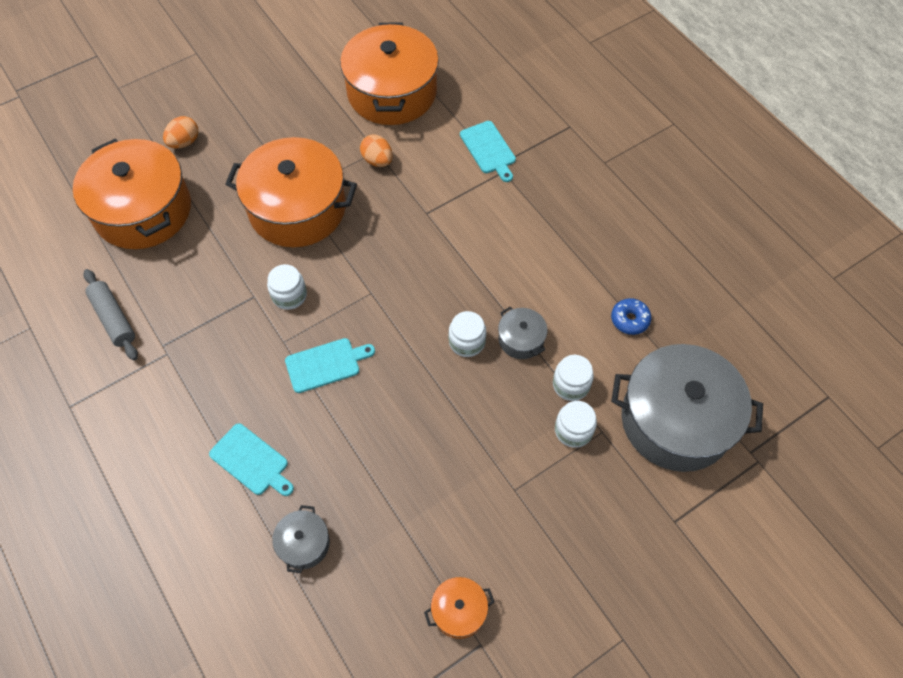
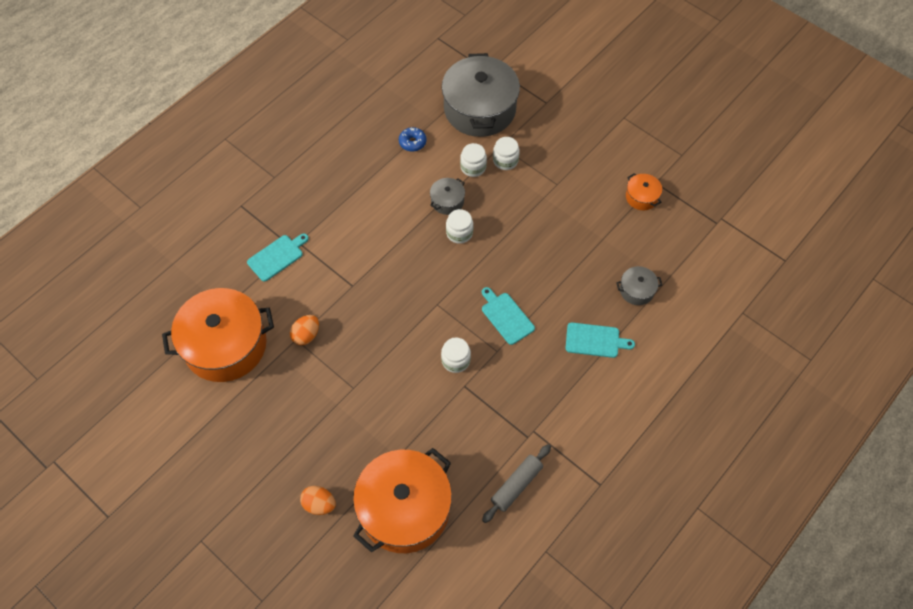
camera: 105 degrees left, 0 degrees up
(251, 461) = (595, 340): turquoise cutting board -> turquoise cutting board turned 75 degrees clockwise
(297, 209) = (371, 381): orange pot -> none

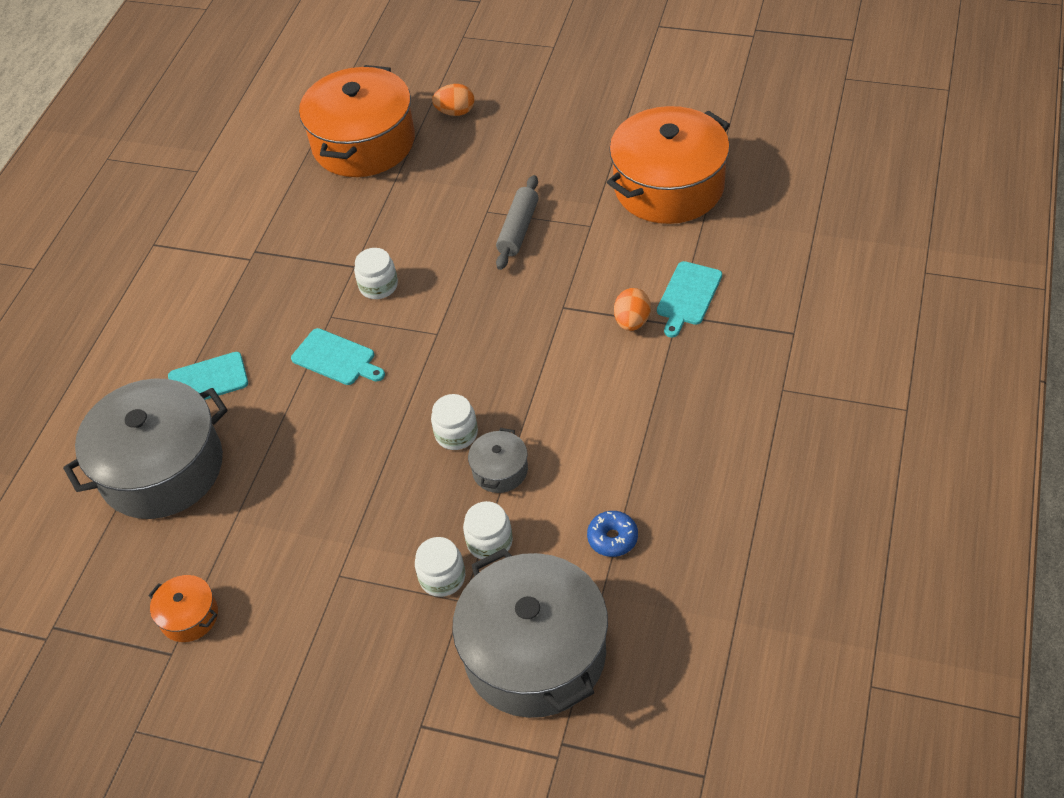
camera: 160 degrees right, 10 degrees down
(306, 335) = (581, 234): orange egg -> orange egg (632, 322)
(516, 485) = (250, 206): grey rolling pin -> grey rolling pin (518, 229)
(636, 290) = (162, 468): grey pot -> grey pot, size x2.31

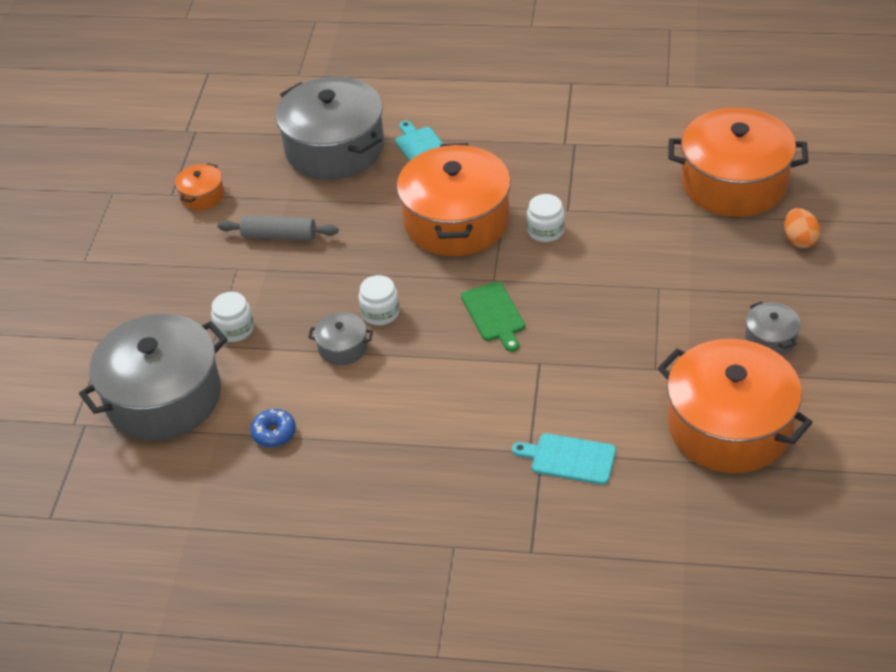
camera: 80 degrees right, 5 degrees down
(336, 358) = (456, 221): turquoise cutting board -> orange pot
(487, 337) = (494, 314): none -> green cutting board
(489, 542) = (269, 352): white jar -> none
(518, 229) = (638, 314): grey rolling pin -> grey rolling pin (279, 236)
(572, 147) = (770, 338): none -> grey pot
(632, 322) = (528, 417): orange egg -> none

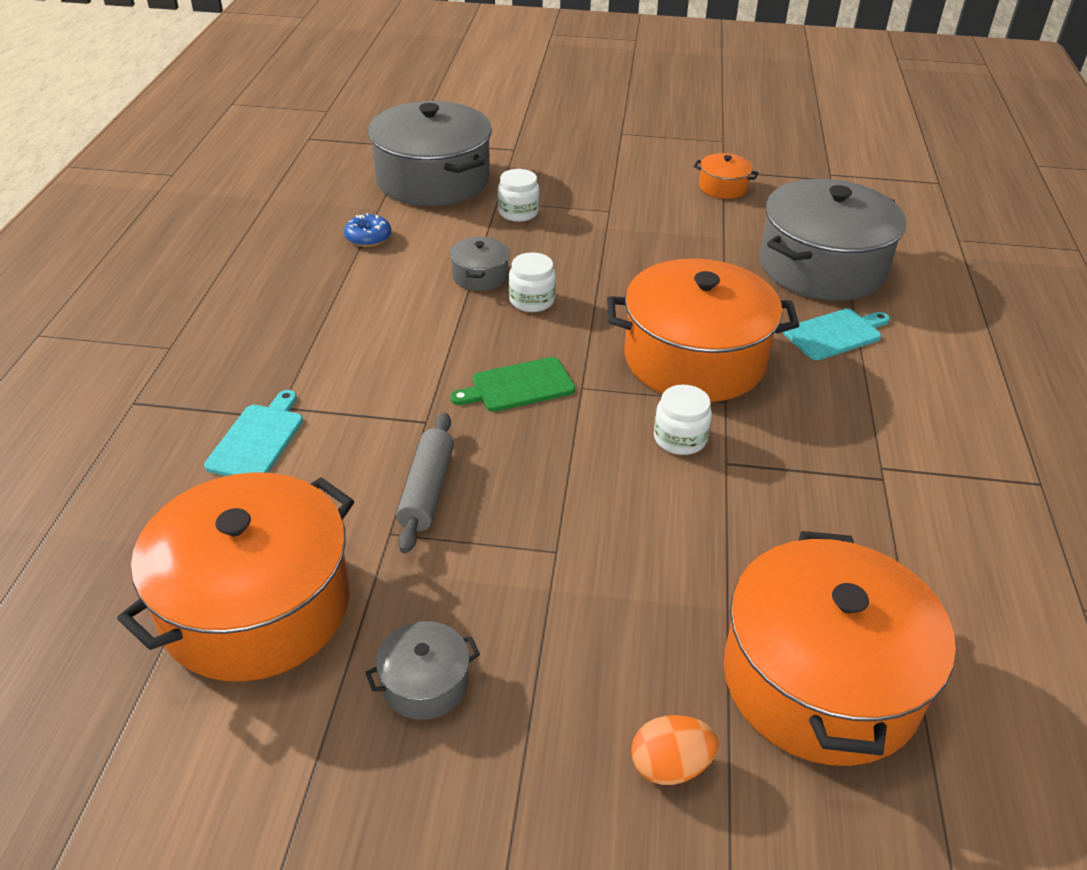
camera: 85 degrees right, 5 degrees down
(279, 236) = (661, 233): grey rolling pin -> grey rolling pin (427, 490)

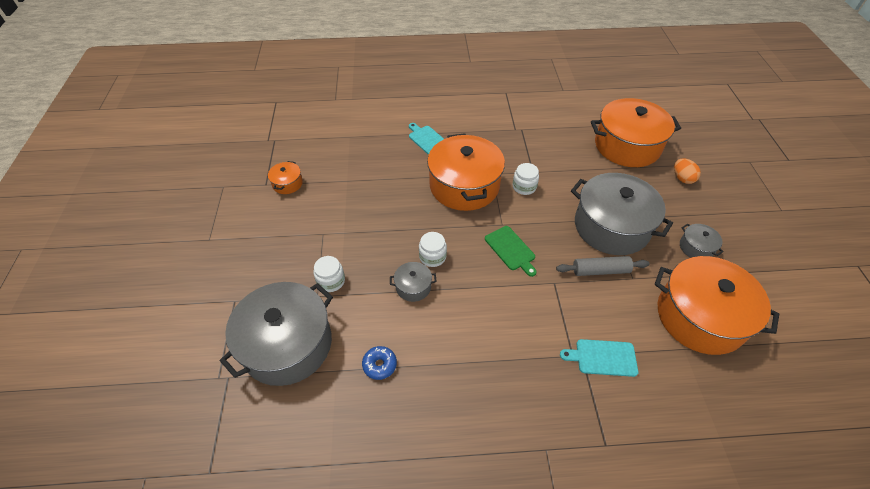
camera: 100 degrees left, 10 degrees up
(822, 267) = (370, 144): grey pot -> grey pot (611, 226)

